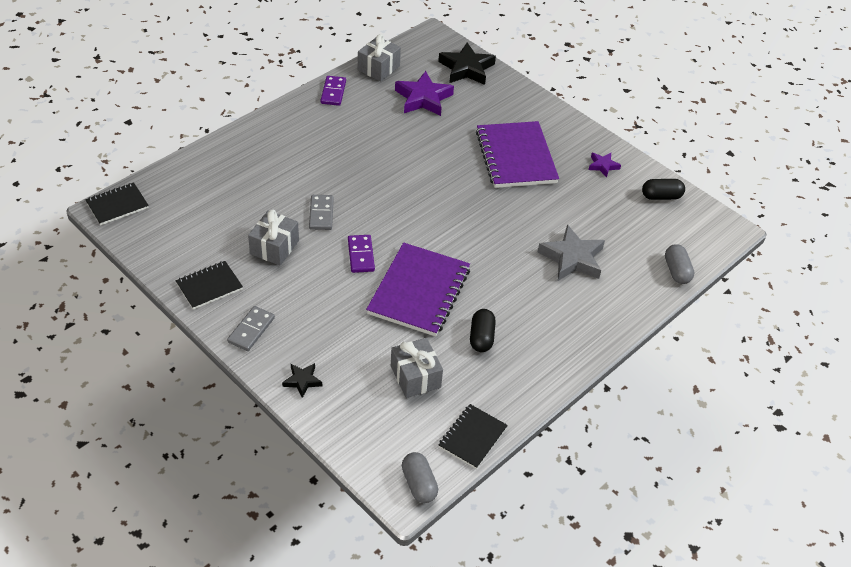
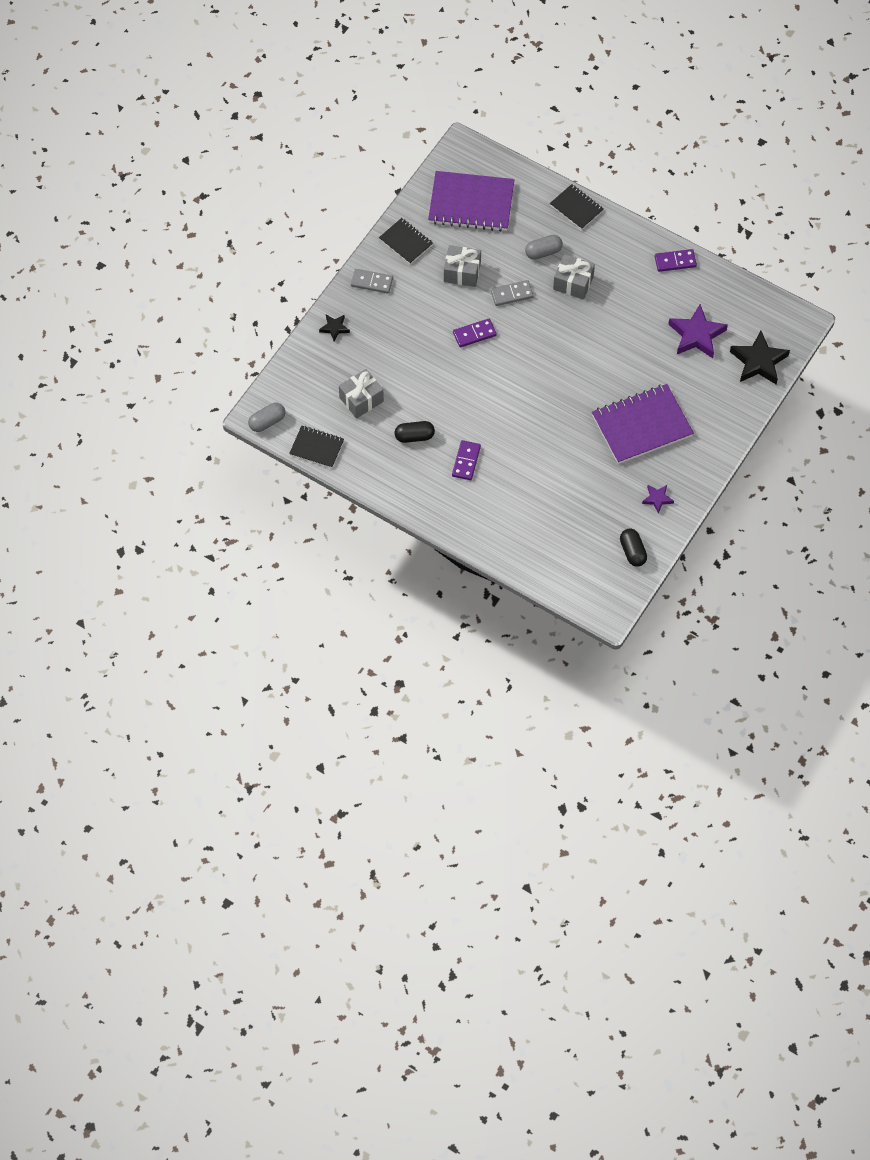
camera: 80 degrees right, 15 degrees up
(117, 205) = (470, 153): black notebook -> black notebook (576, 208)
(378, 68) = (727, 288): grey gift -> grey gift (573, 283)
(419, 291) = (448, 384): purple notebook -> purple notebook (471, 203)
(526, 299) = (466, 461): none -> purple domino
(572, 258) = (525, 489): grey star -> none
(676, 271) = (538, 572): grey capsule -> grey capsule (543, 252)

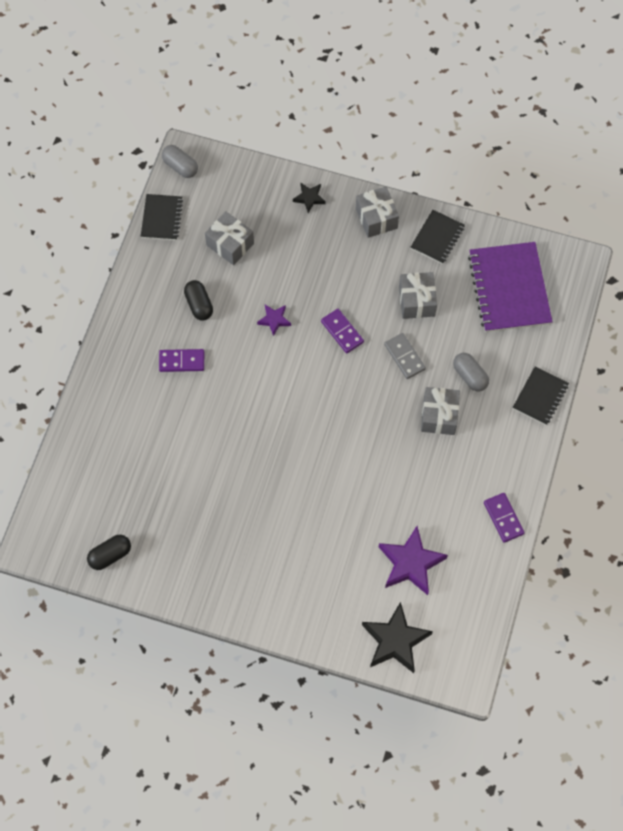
camera: 75 degrees right, 5 degrees up
(371, 282) = (376, 218): grey domino -> grey gift
(642, 425) = (273, 530): purple notebook -> none
(657, 499) = (183, 567): purple star -> purple star (274, 320)

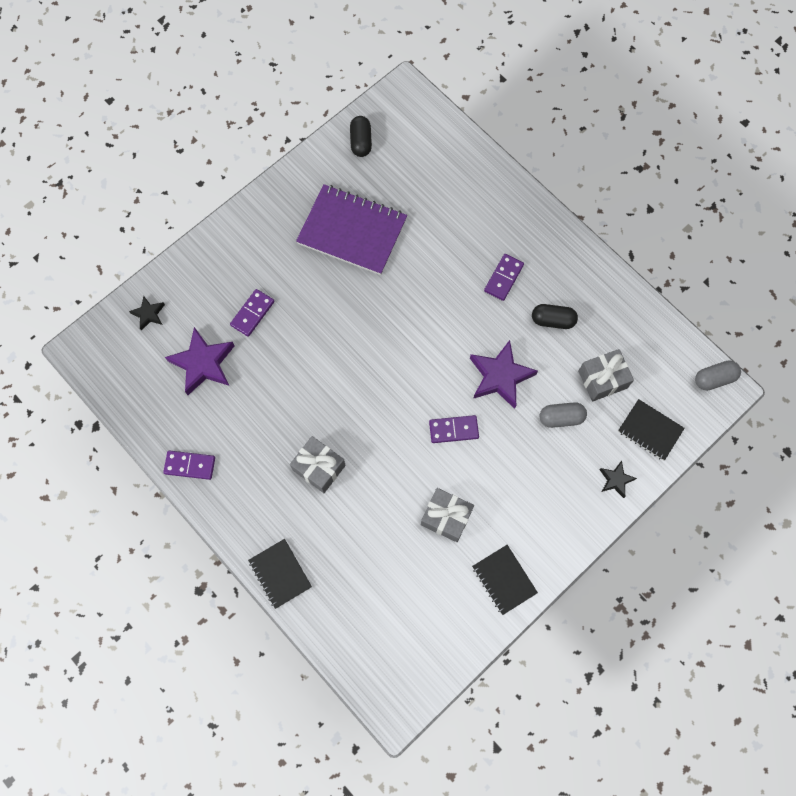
camera: 120 degrees right, 5 degrees up
(162, 218) = (663, 334): black notebook -> black notebook (650, 430)
(274, 320) = (500, 376): purple star -> purple star, size x1.92
(339, 549) = (252, 313): none -> purple domino
(376, 218) = (558, 532): grey gift -> none
(395, 640) = (149, 314): black star -> black star, size x0.52
(404, 357) = (395, 471): grey domino -> none
(470, 376) = (340, 520): grey capsule -> grey capsule (561, 418)
(509, 289) = (408, 616): purple notebook -> purple notebook (352, 231)

